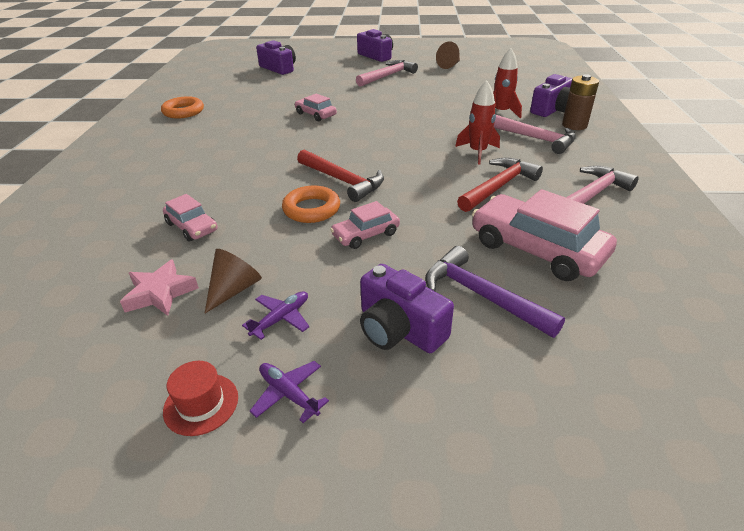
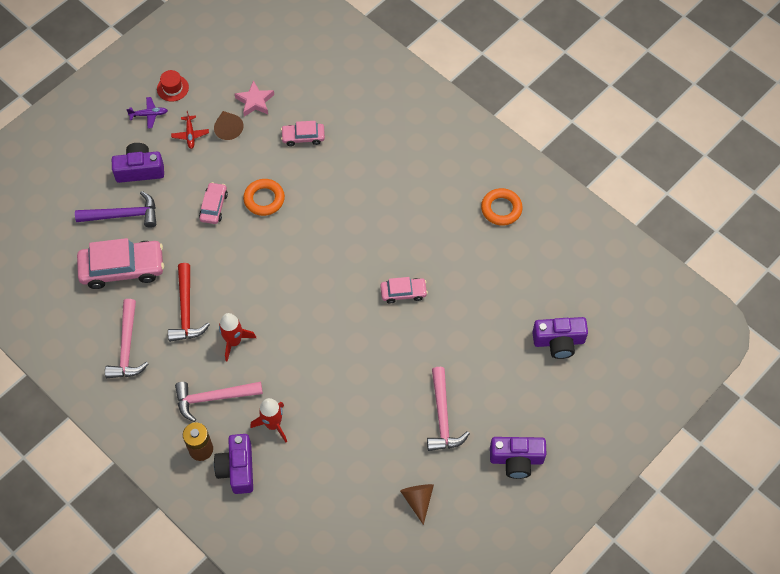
camera: 130 degrees right, 25 degrees up
(281, 318) = (190, 135): purple plane -> red plane
(342, 181) = (280, 236): red hammer -> none

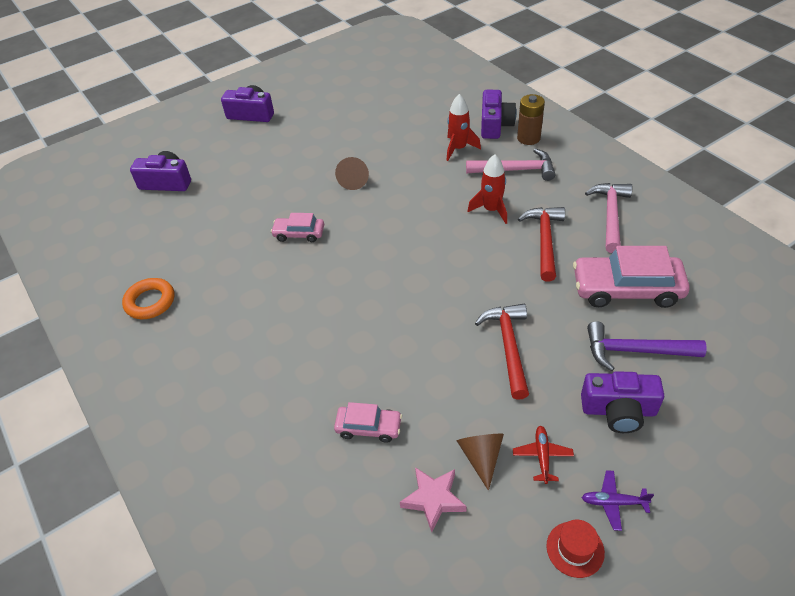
camera: 165 degrees left, 15 degrees down
(214, 206) = (508, 347): pink car -> red hammer
(264, 199) = (439, 348): orange ring -> none
(418, 500) = (343, 99): brown cone -> brown cone (354, 180)
(442, 416) = (301, 142): pink hammer -> none

